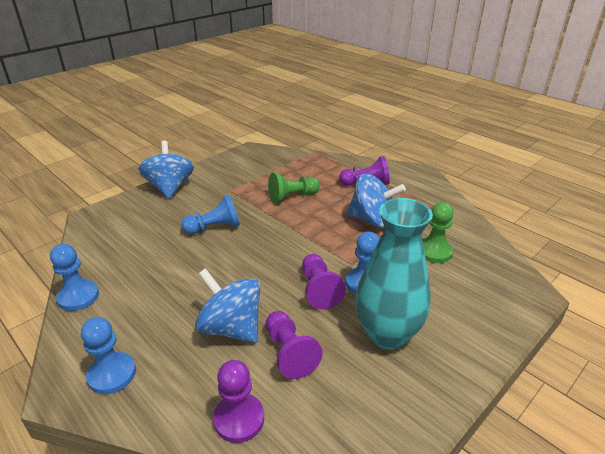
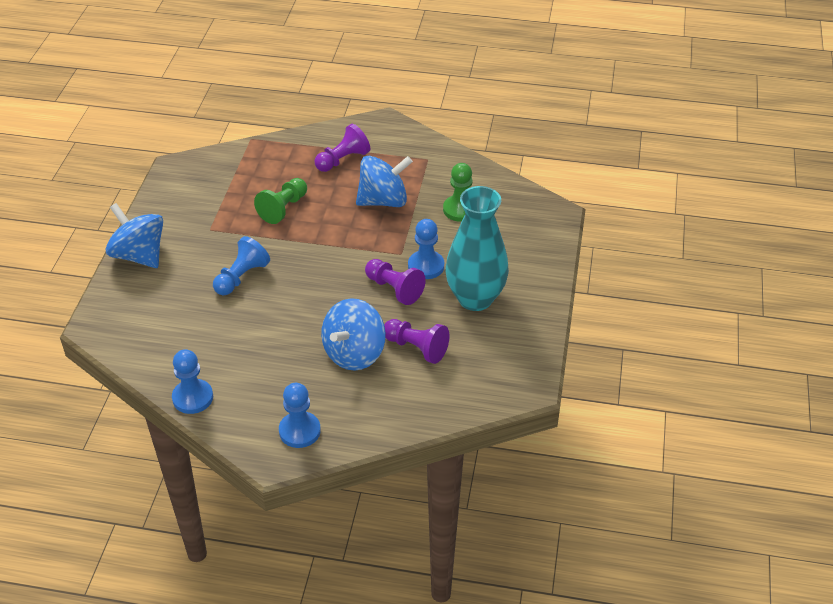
camera: 35 degrees left, 10 degrees up
(231, 327) = (354, 353): blue spinning top -> blue spinning top turned 60 degrees counterclockwise
(239, 419) = (423, 406): purple pawn -> none

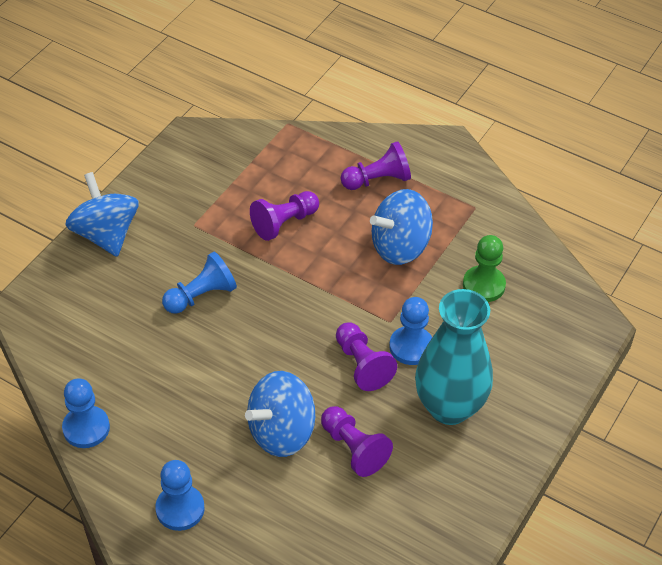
camera: 20 degrees right, 5 degrees up
(283, 208) = (284, 223): green pawn -> purple pawn
(383, 201) = (400, 247): blue spinning top -> blue spinning top turned 150 degrees clockwise

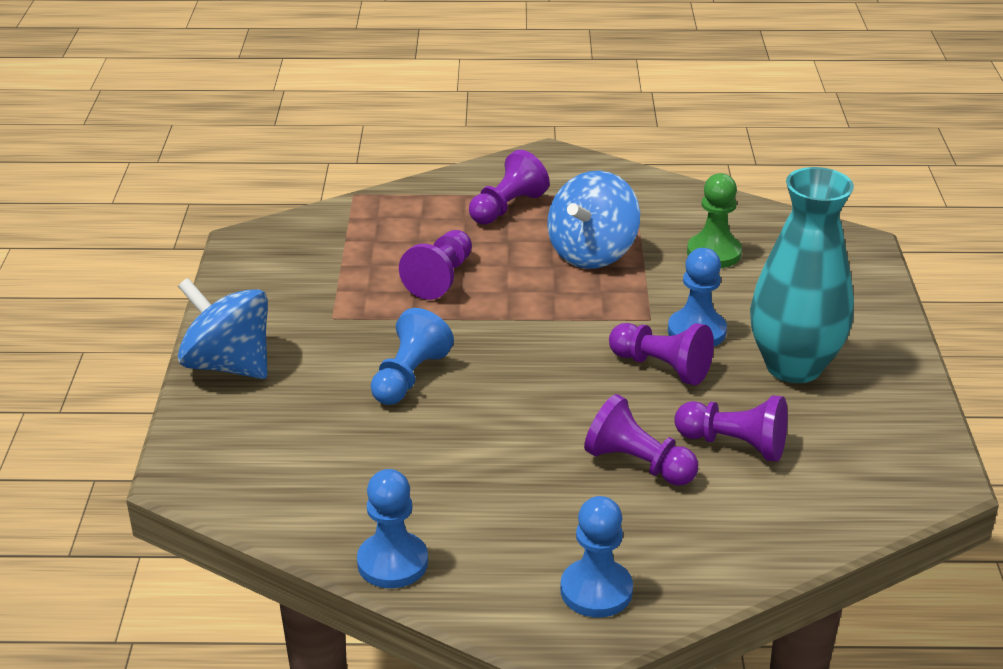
camera: 30 degrees left, 15 degrees down
(281, 432) = (638, 464): blue spinning top -> purple pawn

